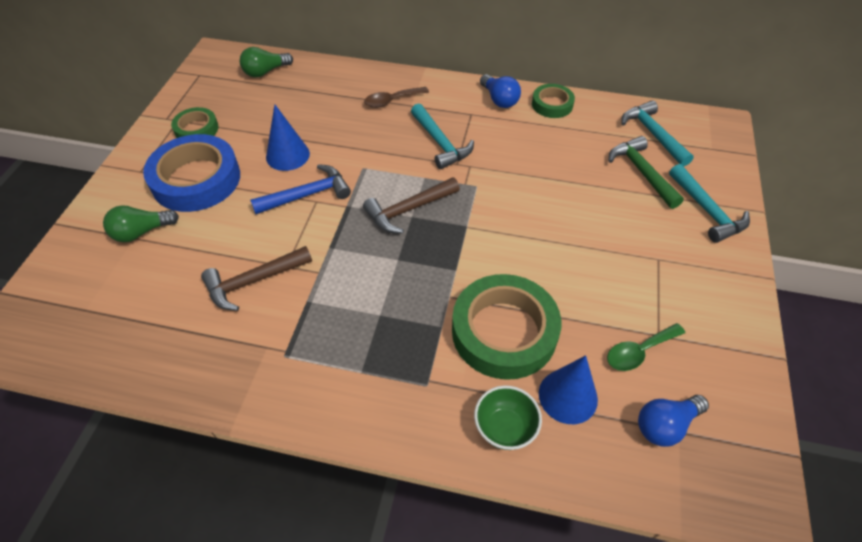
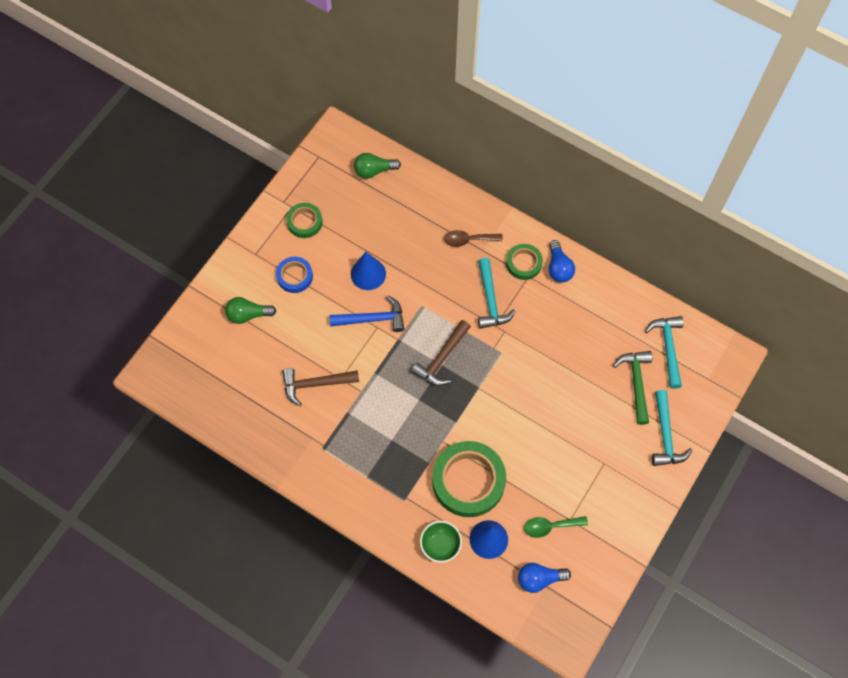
camera: 20 degrees right, 15 degrees up
(196, 179) = (295, 276): blue tape -> blue tape, size x0.53
(408, 210) = (442, 358): brown hammer -> brown hammer turned 45 degrees counterclockwise
(552, 104) = (600, 288): green tape -> green tape (524, 263)

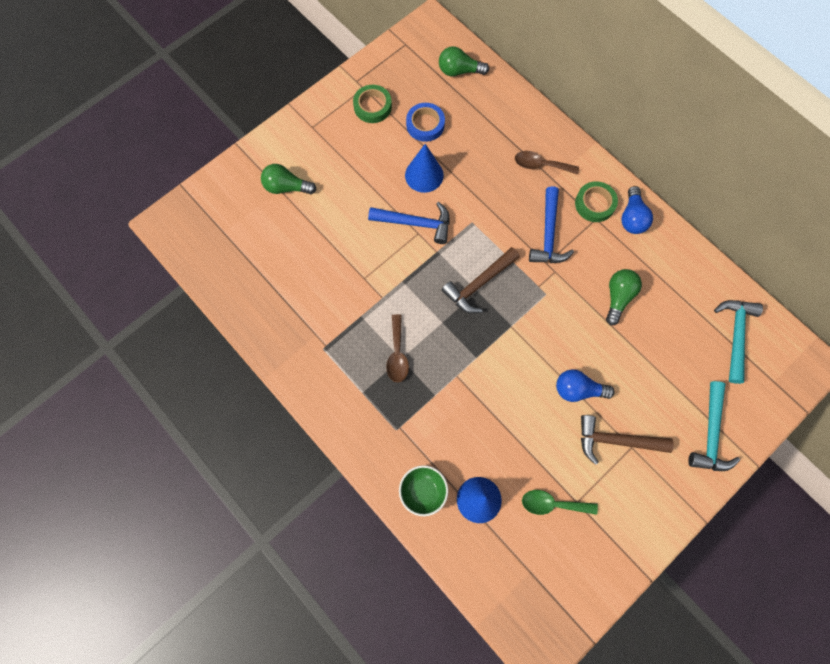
camera: 15 degrees right, 5 degrees up
(295, 276) = (346, 159): blue tape -> blue tape (425, 124)
(316, 384) = (336, 277): brown hammer -> brown hammer (616, 440)
(387, 437) = (397, 354): none -> brown spoon
(468, 481) = (473, 427): green tape -> none
(490, 300) = (548, 234): turquoise hammer -> blue hammer
(539, 579) = (525, 562): blue light bulb -> blue light bulb (578, 389)
(563, 340) = (618, 297): none -> green light bulb
(636, 383) = (690, 366): green hammer -> none

